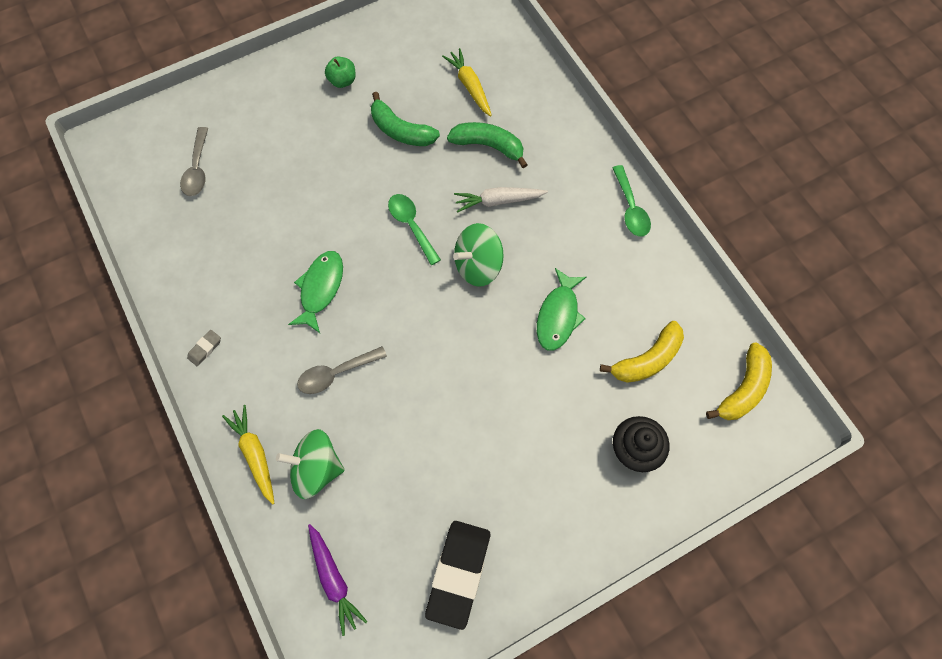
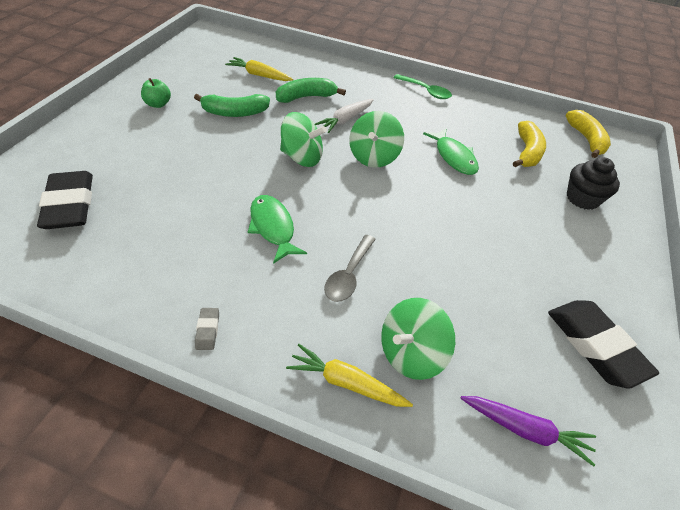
camera: 45 degrees left, 20 degrees down
(197, 169) = (70, 205): grey spoon -> black eraser
(411, 225) = (301, 157): green spoon -> green spinning top

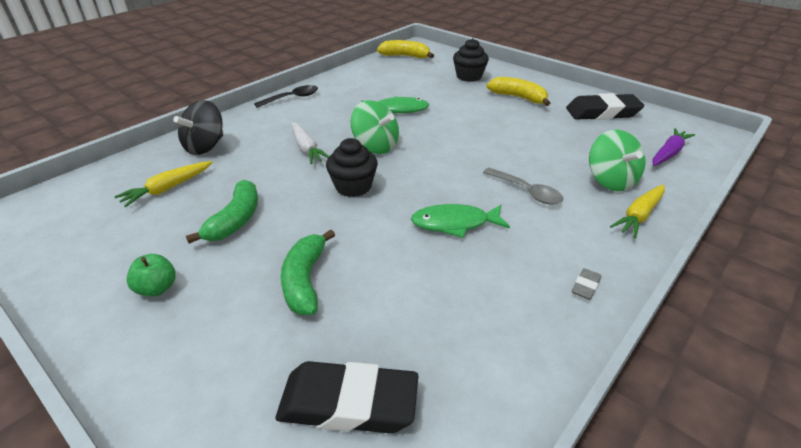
camera: 65 degrees left, 10 degrees down
(207, 330) = (585, 286): grey eraser -> grey eraser turned 75 degrees counterclockwise
(301, 157) = (353, 187): green spinning top -> black cupcake
(306, 97) = (246, 164): green banana -> green banana (305, 281)
(320, 73) = (205, 146): none -> black spinning top
(426, 91) = (292, 98): green spoon -> black spoon
(527, 152) = (407, 80): yellow banana -> yellow banana (518, 97)

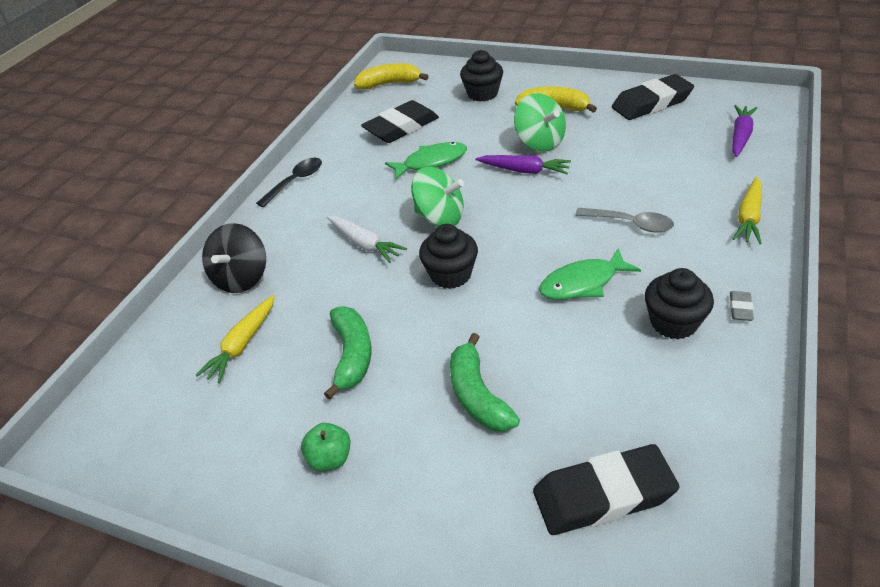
camera: 15 degrees left, 5 degrees up
(392, 83) = (401, 127): none -> black eraser
(464, 132) = (524, 171): none -> purple carrot
(514, 278) = (673, 322): none -> black cupcake
(610, 180) = (702, 185): green spinning top -> green spinning top (539, 142)

